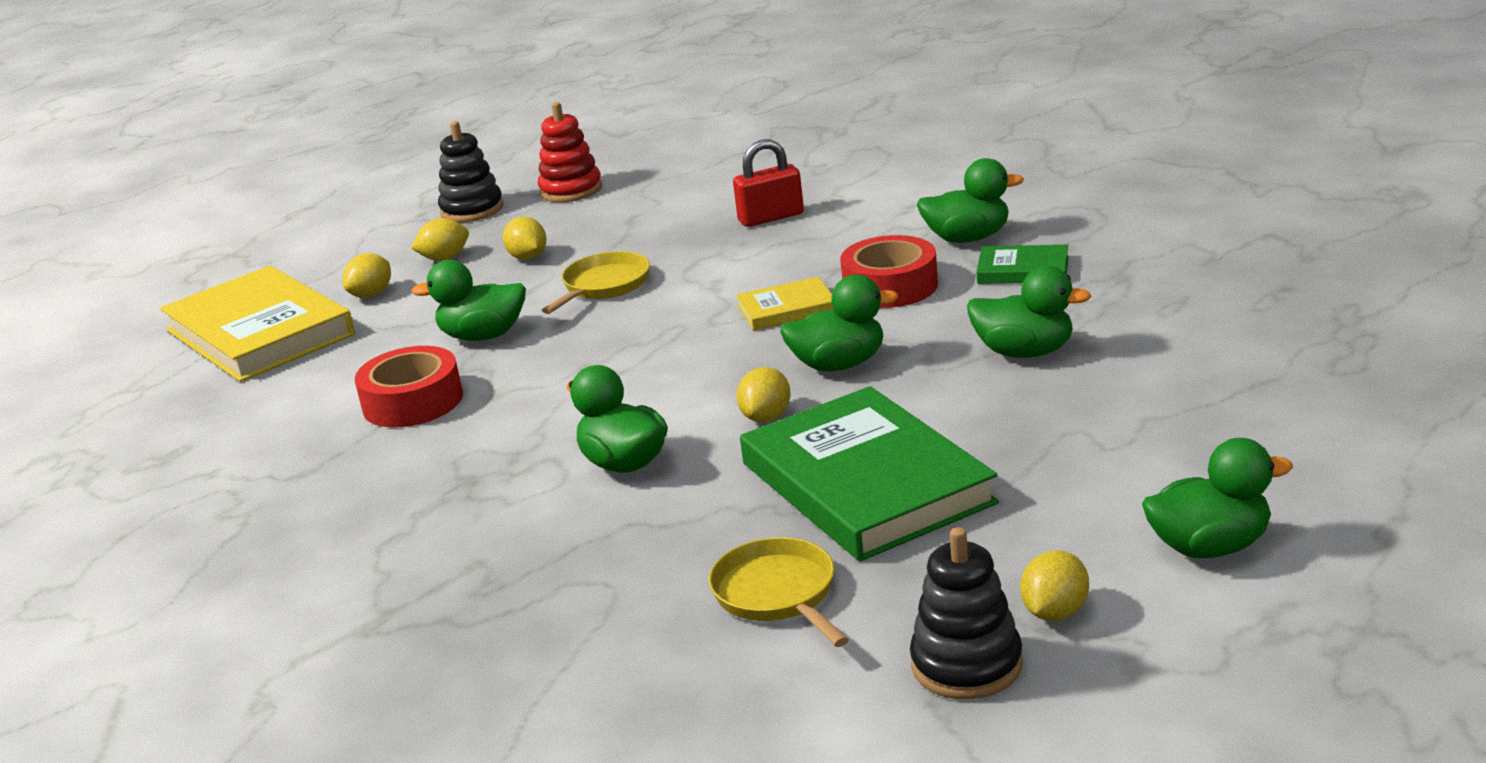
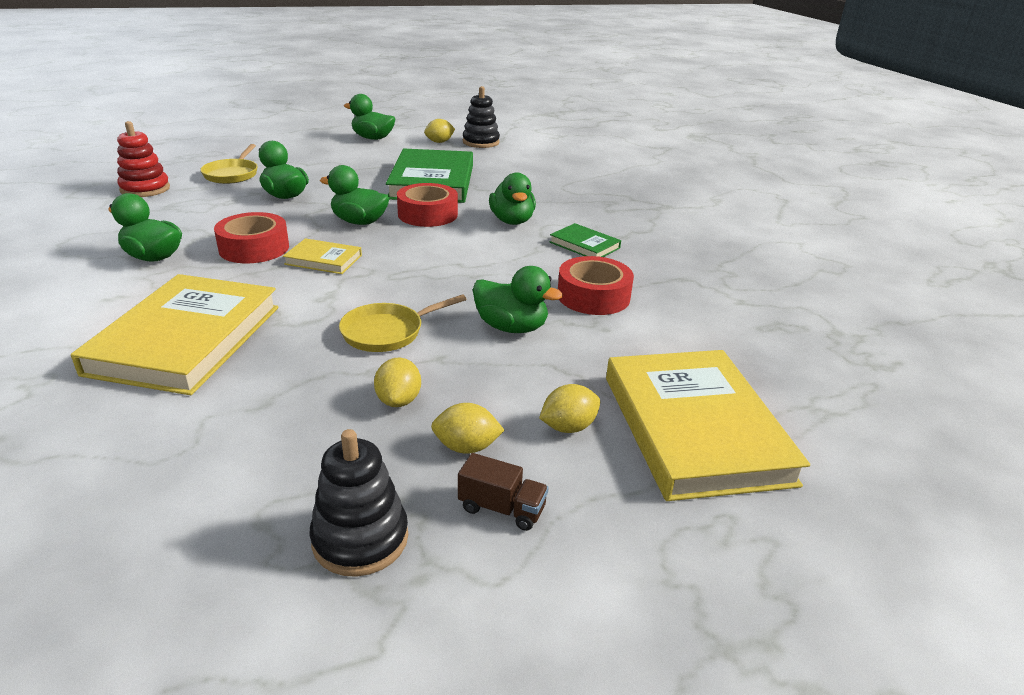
camera: 155 degrees left, 5 degrees up
(393, 247) = (502, 508): none -> brown truck
(571, 190) = (230, 504): red stacking toy -> red stacking toy (145, 189)
(766, 417) = (427, 214): yellow lemon -> red tape
(771, 217) = (186, 339): red padlock -> yellow book
(778, 595) = (509, 168): yellow pan -> yellow pan (232, 174)
(1023, 270) = (186, 227): green book -> green book (584, 245)

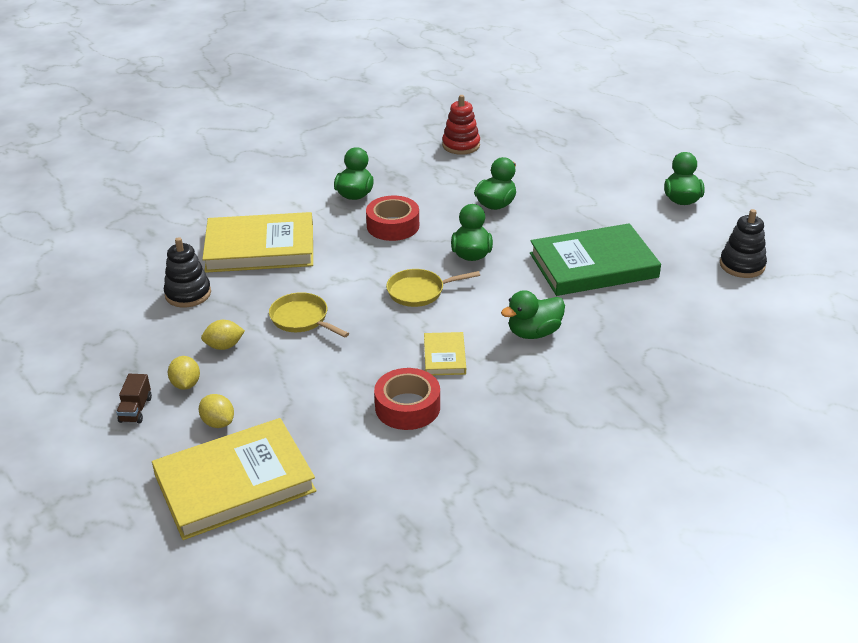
camera: 75 degrees right, 5 degrees up
(232, 174) = (521, 166): yellow pan -> yellow pan (419, 291)
(323, 260) = (392, 260): yellow book -> yellow book (444, 356)
(360, 539) = (104, 367): black stacking toy -> black stacking toy (188, 294)
(427, 214) = (513, 283): red tape -> none
(439, 142) = (713, 240): yellow lemon -> none
(511, 327) = (334, 373): green duck -> none
(584, 245) = (509, 386): green book -> none

